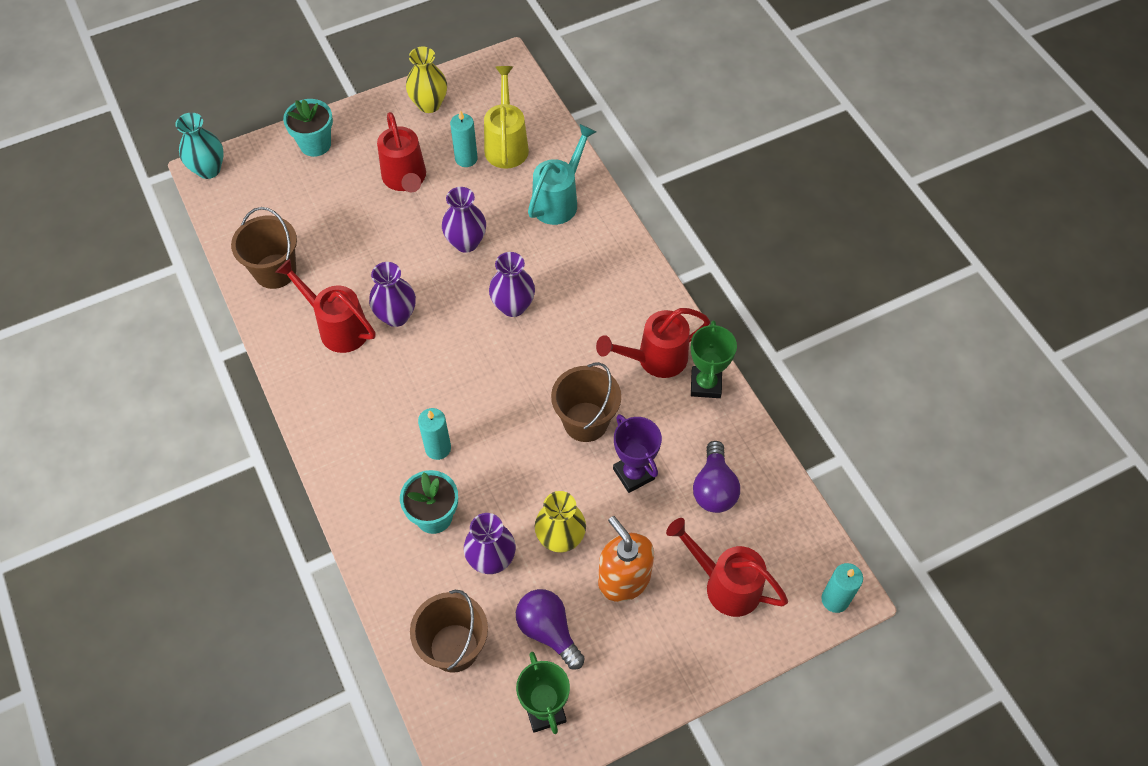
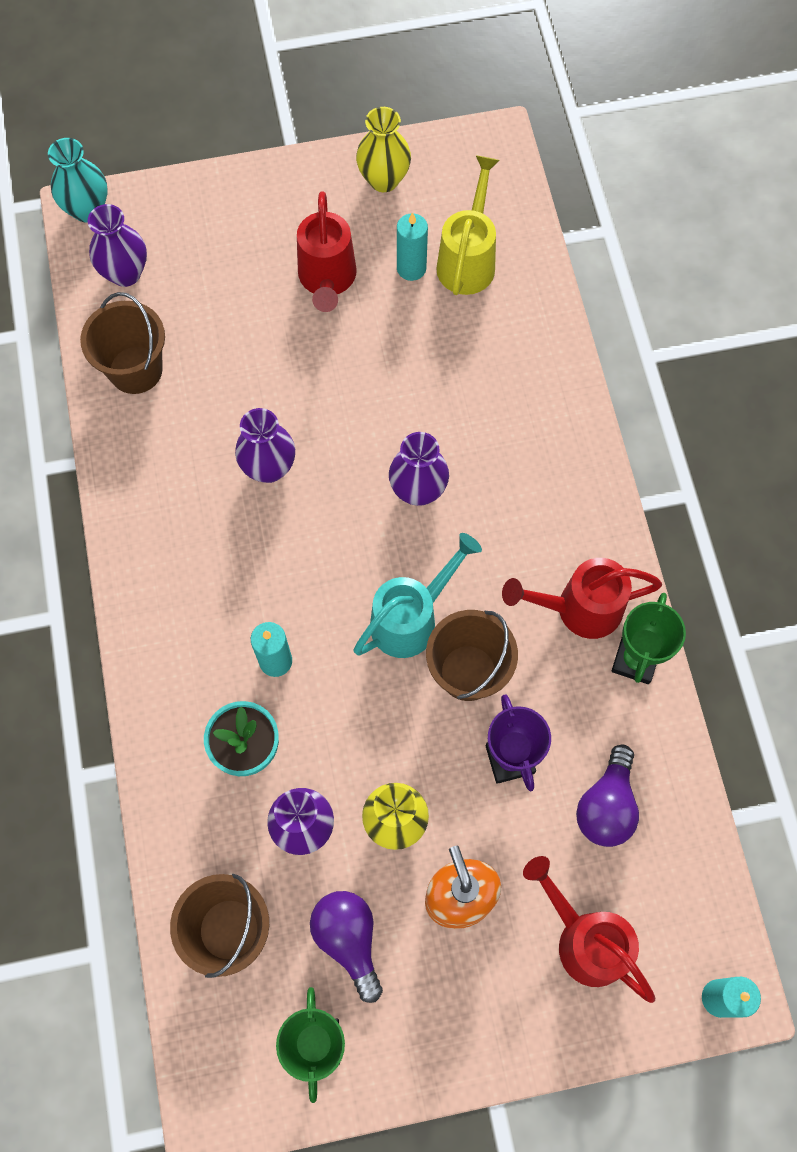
camera: 15 degrees right, 10 degrees up
(315, 144) = (226, 204): turquoise flower pot -> none
(338, 327) = (193, 465): red watering can -> none
(466, 242) = (381, 387): purple vase -> purple vase (125, 273)
(559, 200) = (514, 355): turquoise watering can -> turquoise watering can (411, 619)

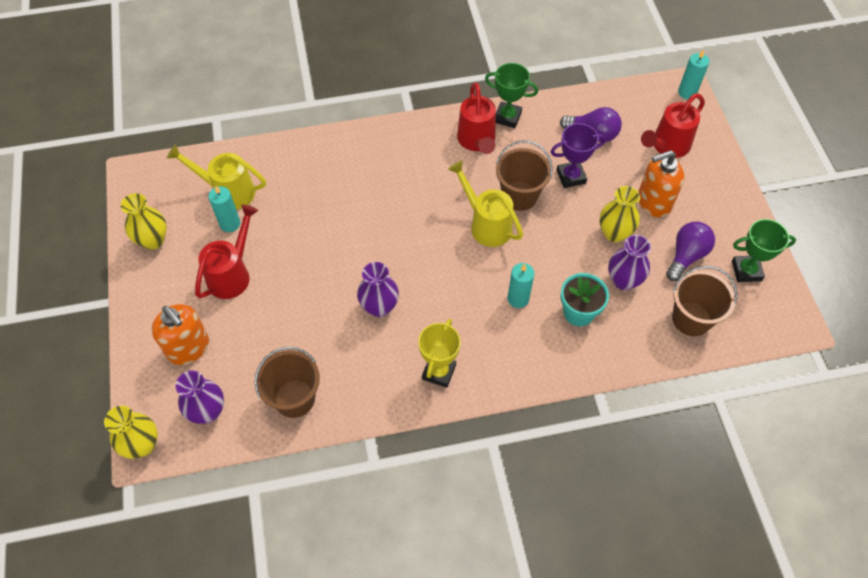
camera: 90 degrees left, 10 degrees down
(87, 209) = (142, 445): turquoise vase -> yellow vase
(161, 547) = (439, 372): none -> yellow trophy
(216, 241) = (188, 348): none -> orange soap dispenser
(327, 279) = (232, 274): red watering can -> red watering can turned 60 degrees counterclockwise
(349, 939) = (686, 256): purple light bulb -> purple light bulb turned 150 degrees clockwise
(411, 619) = (486, 225): turquoise watering can -> yellow watering can
(418, 490) = (398, 220): purple vase -> none

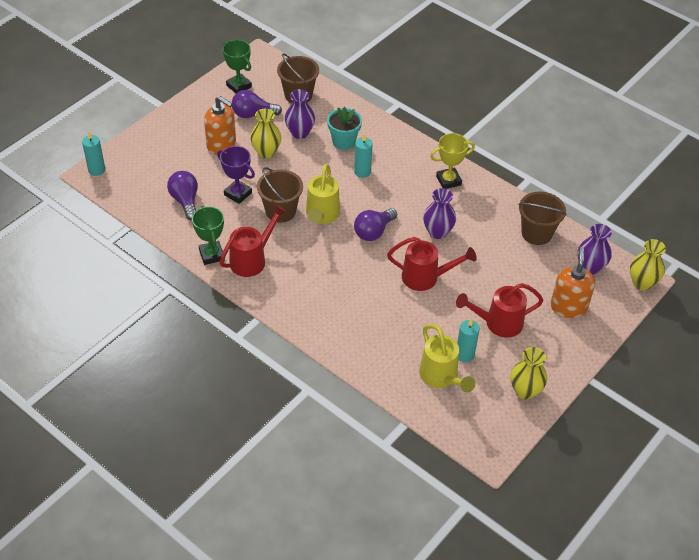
camera: 130 degrees left, 10 degrees down
(428, 252) = (373, 231): none -> purple light bulb
(667, 146) = (162, 159): red watering can -> red watering can (425, 277)

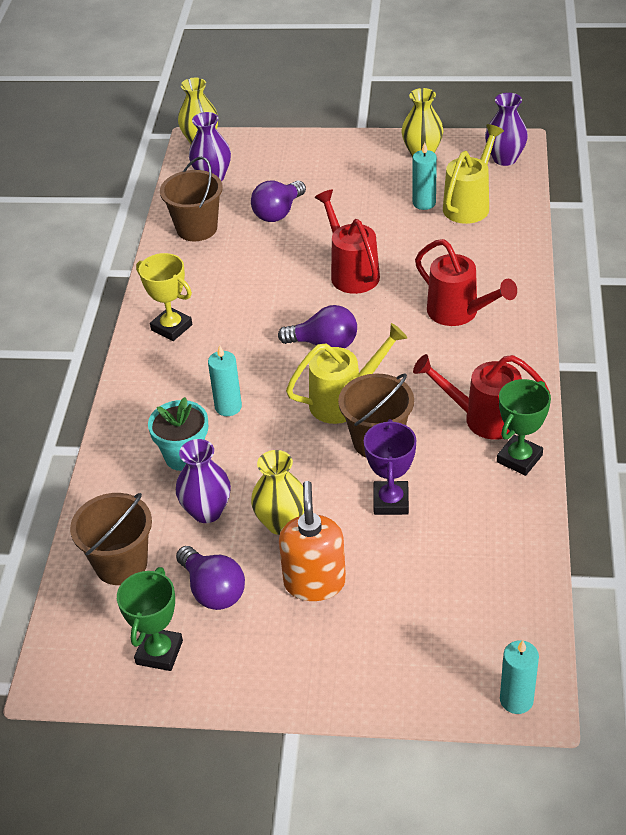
camera: 120 degrees left, 5 degrees down
(185, 201) = (461, 547): purple light bulb -> purple light bulb (278, 212)
(437, 232) = (271, 296): purple vase -> purple vase (505, 159)
(498, 323) = (358, 200): red watering can -> red watering can (458, 313)
(568, 307) = (285, 170): orange soap dispenser -> none

